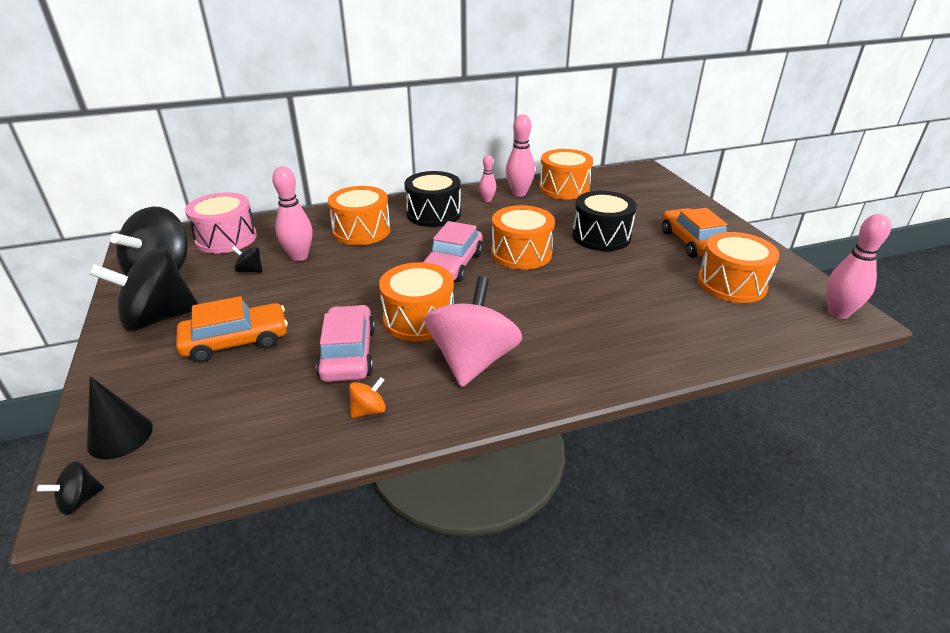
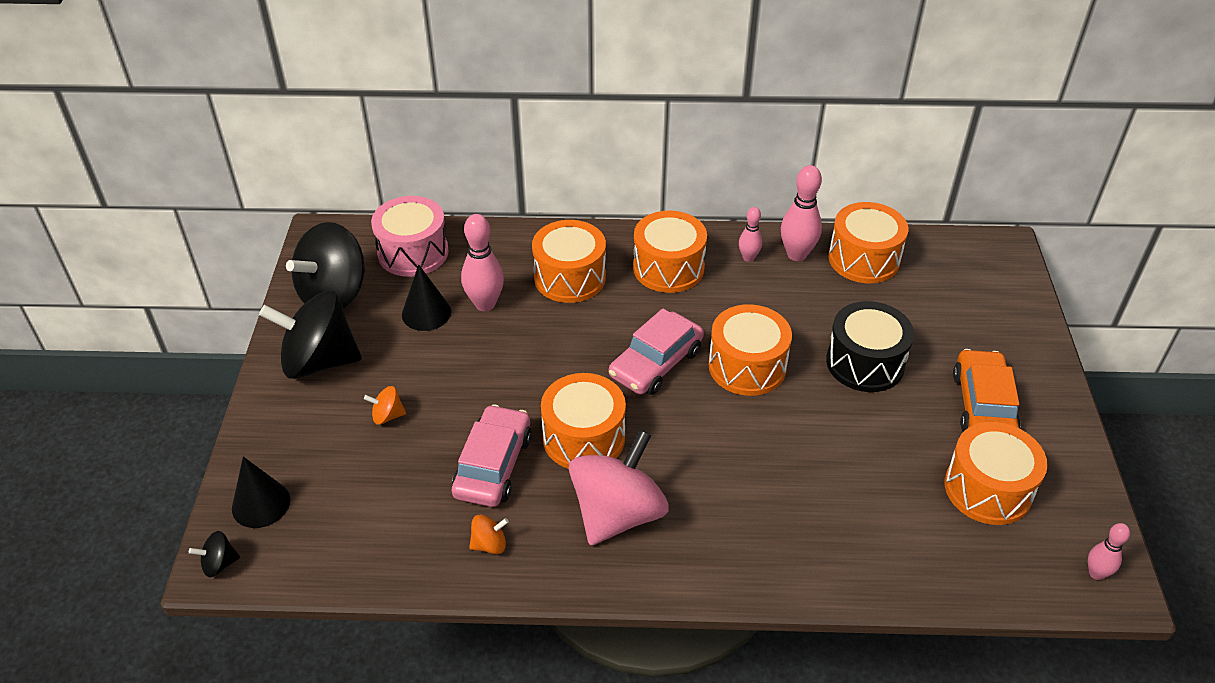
camera: 20 degrees right, 10 degrees up
(236, 341) = (387, 416): orange car -> orange spinning top
(250, 270) = (426, 313): black spinning top -> black cone
(434, 214) = (668, 268): black drum -> orange drum
(838, 313) = (1096, 573): pink bowling pin -> pink bowling pin, size x0.58

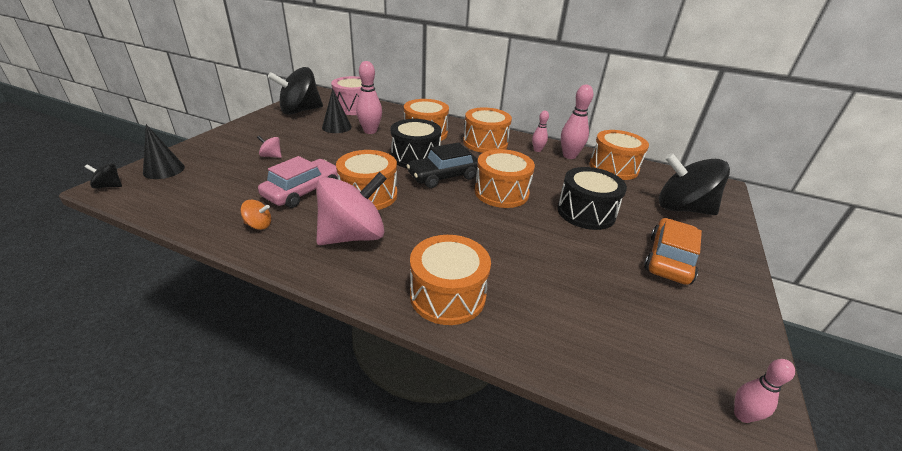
camera: 20 degrees right, 10 degrees down
(319, 361) = (264, 129): black spinning top -> black spinning top (682, 208)
(387, 416) = (271, 156): orange spinning top -> pink spinning top
(592, 338) = (415, 157): none -> black drum
(656, 363) = (444, 176): pink car -> black car
(988, 489) = (651, 312): orange drum -> orange drum (447, 295)

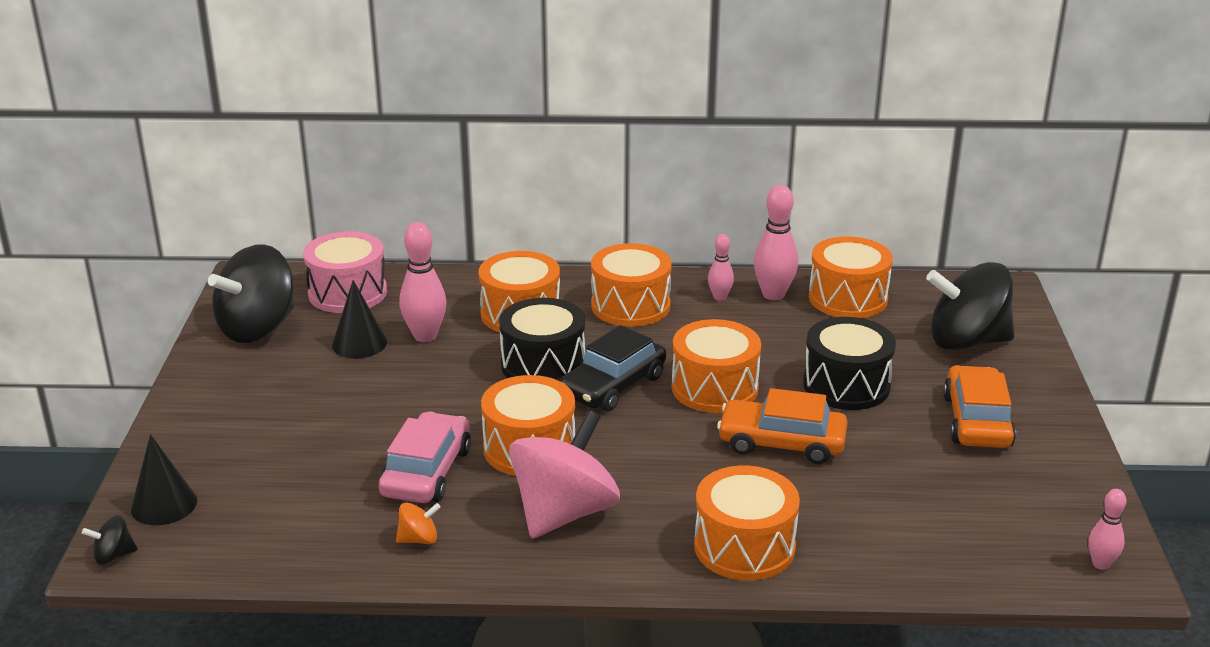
camera: 20 degrees left, 5 degrees down
(271, 156) = (311, 430): pink spinning top -> none
(521, 234) = (781, 443): none -> orange car

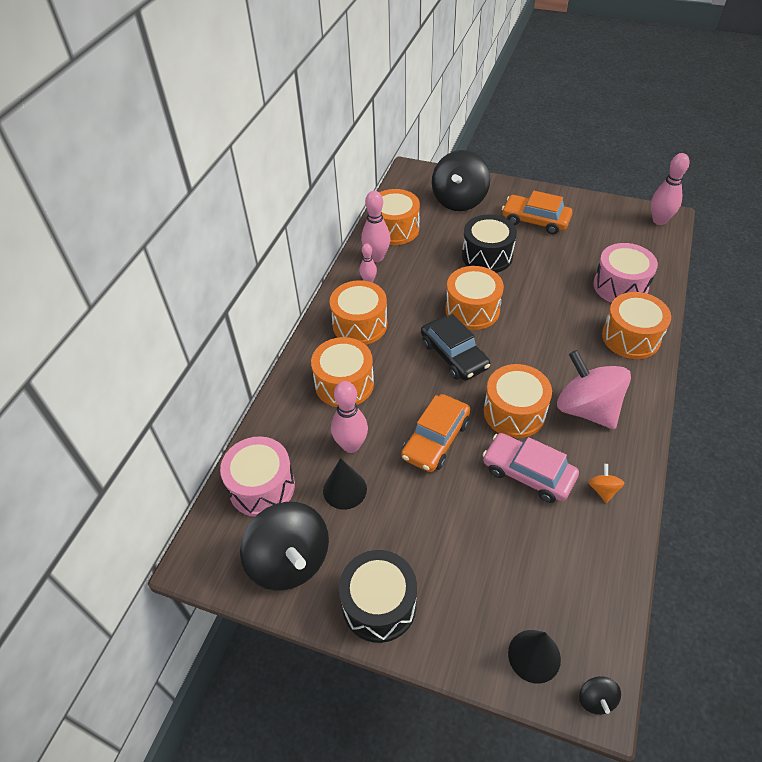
camera: 70 degrees left, 20 degrees up
(543, 364) = (416, 385): black drum -> black drum (379, 604)
(781, 443) = (537, 297): orange car -> orange car (435, 439)
(868, 527) = (620, 286): none -> pink drum
(1101, 564) = (659, 220): pink bowling pin -> pink bowling pin, size x1.71

